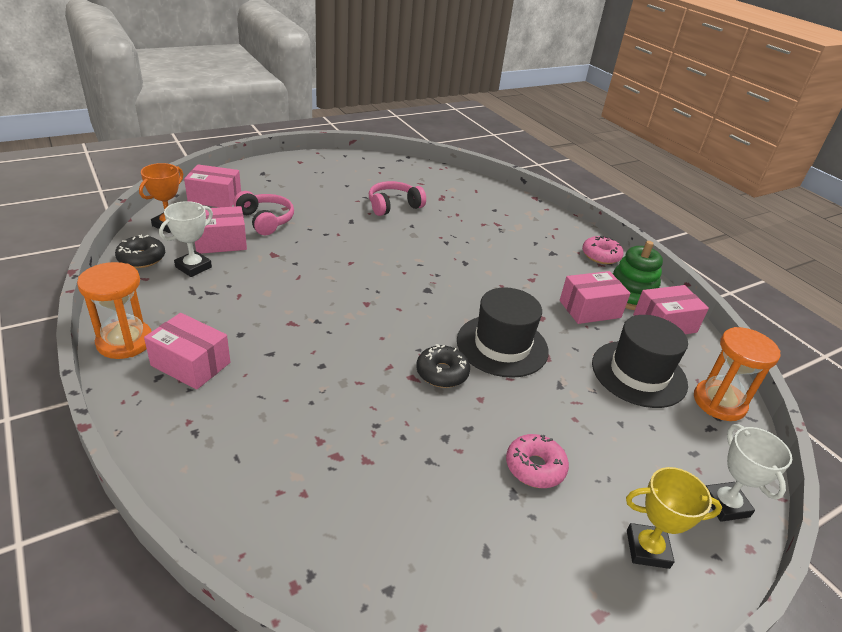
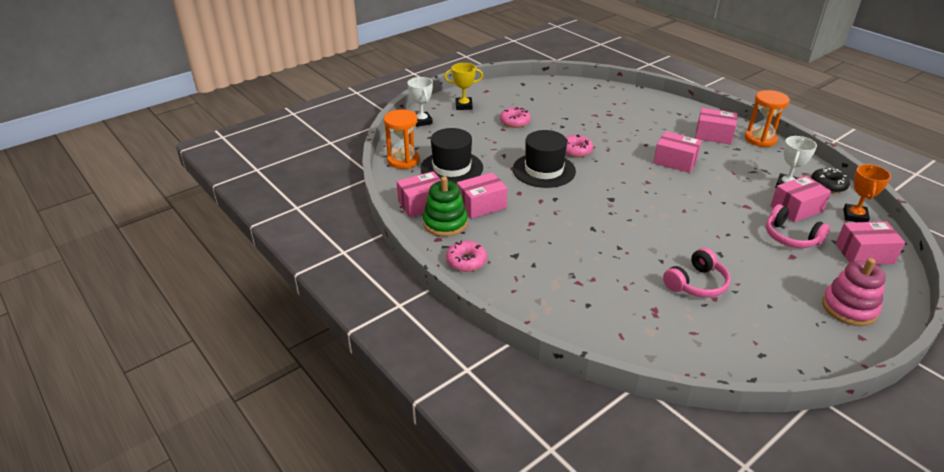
camera: 175 degrees right, 0 degrees up
(285, 174) = (849, 308): none -> pink stacking toy
(302, 326) = (675, 161): none -> pink box
(442, 373) = (576, 151): black donut -> pink donut

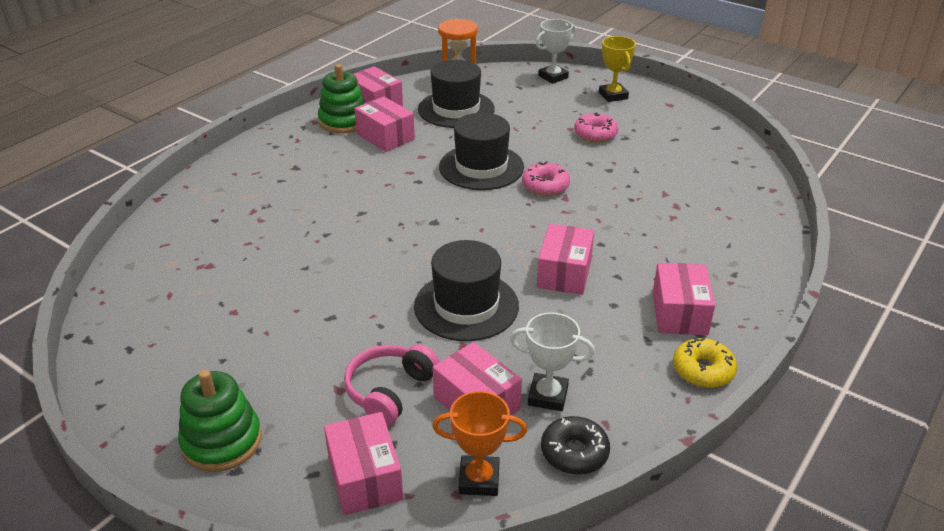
camera: 75 degrees right, 0 degrees up
(466, 261) = (279, 141): pink donut -> none
(696, 283) = (261, 296): pink headphones -> none
(707, 199) = (466, 306): none -> black hat
(760, 139) = (703, 370): orange hourglass -> yellow donut
(849, 308) = (222, 441): pink stacking toy -> green stacking toy

